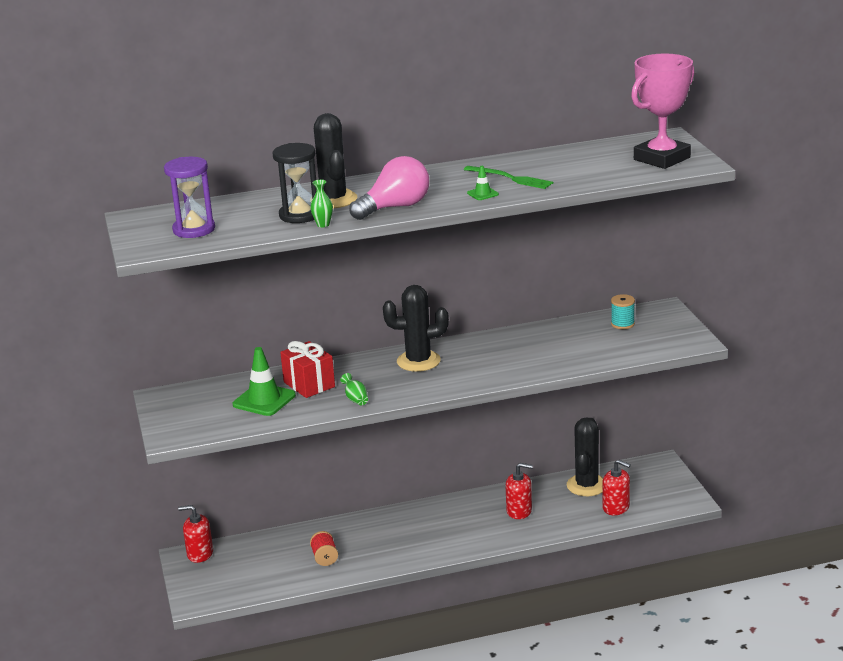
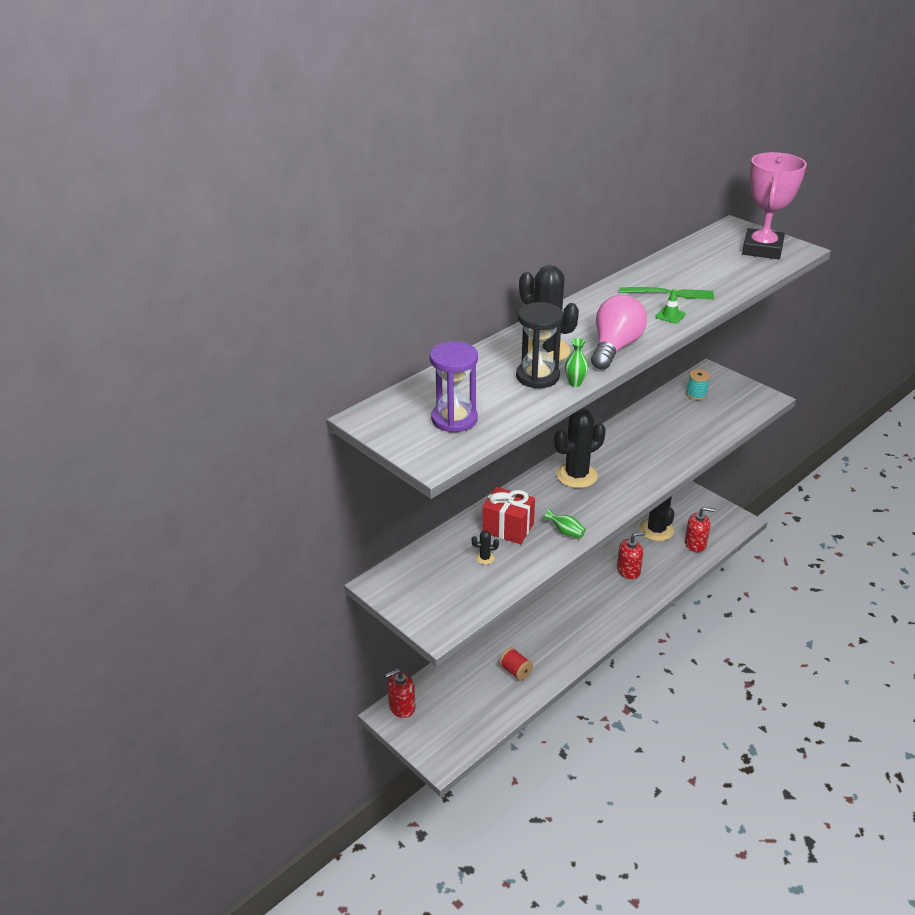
camera: 30 degrees left, 10 degrees up
(264, 400) = (485, 558): green traffic cone -> black cactus

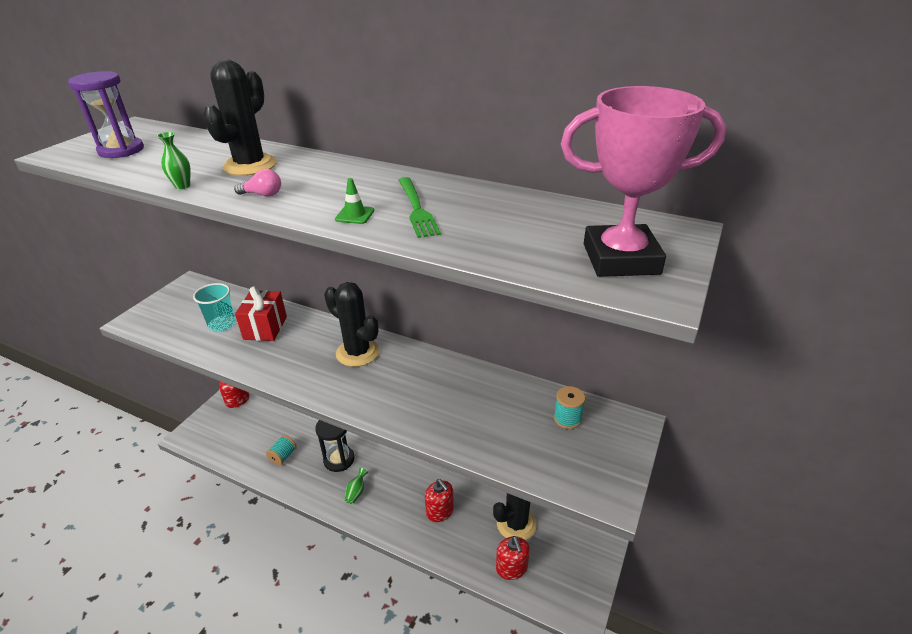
camera: 70 degrees right, 0 degrees up
(485, 558) = (222, 324): black cactus -> turquoise cup
(515, 671) = (283, 456): red spool -> turquoise spool
(537, 376) = (196, 169): black hourglass -> black hourglass (339, 459)
(566, 532) = (264, 363): green vase -> green vase (356, 492)
(614, 347) = (263, 195): pink light bulb -> pink light bulb, size x0.45

